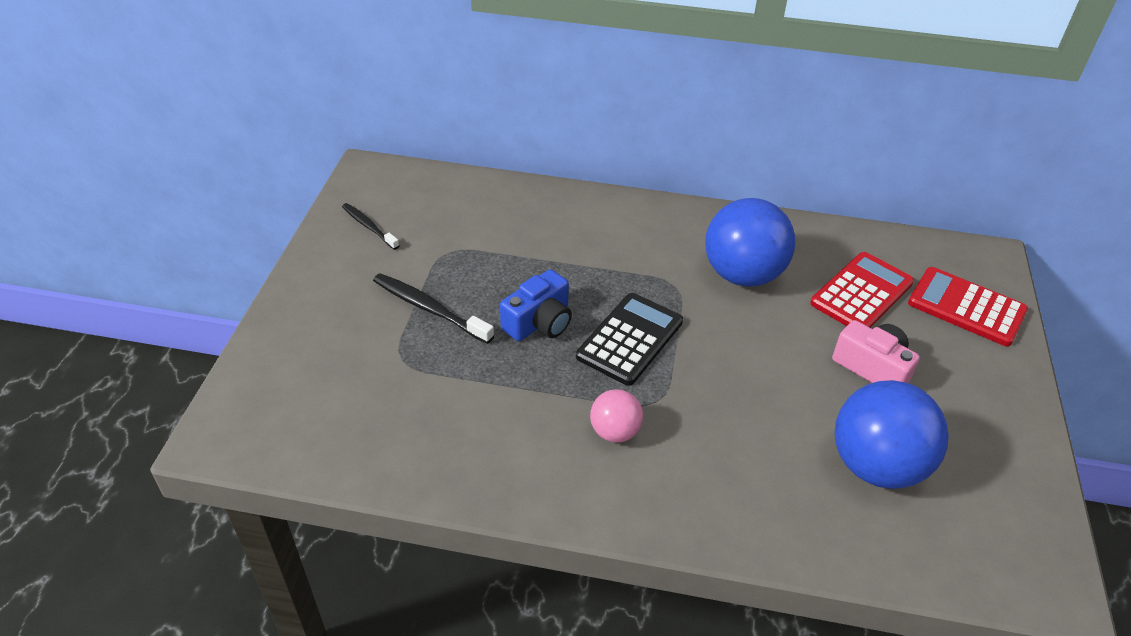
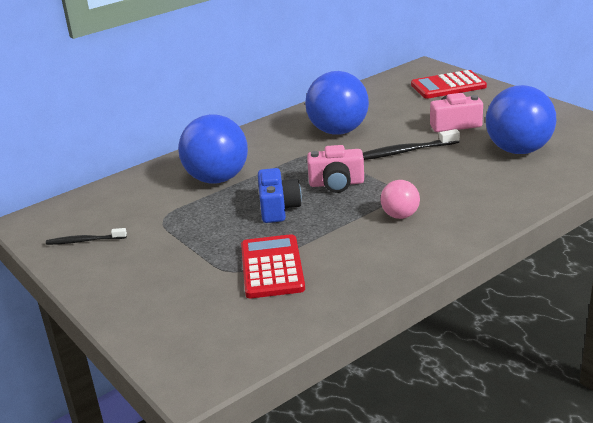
camera: 45 degrees left, 15 degrees down
(429, 309) = (204, 244): black toothbrush -> black toothbrush (404, 152)
(551, 243) = (217, 179): none -> blue ball
(630, 339) = (336, 183): black calculator -> pink camera
(862, 293) = (401, 106): red calculator -> red calculator (272, 267)

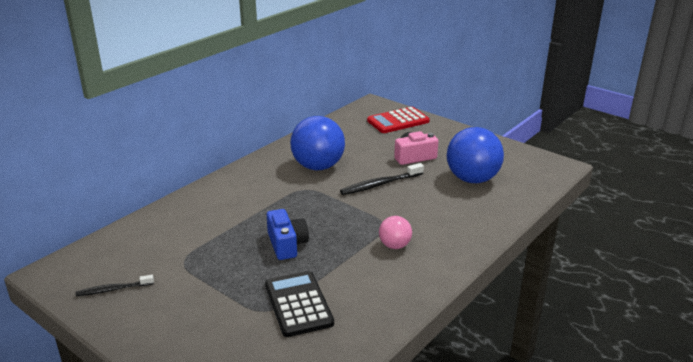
camera: 15 degrees left, 0 degrees up
(217, 179) = (223, 218): blue ball -> none
(272, 267) = (298, 304): red calculator -> black calculator
(336, 183) = (331, 217): pink camera -> none

